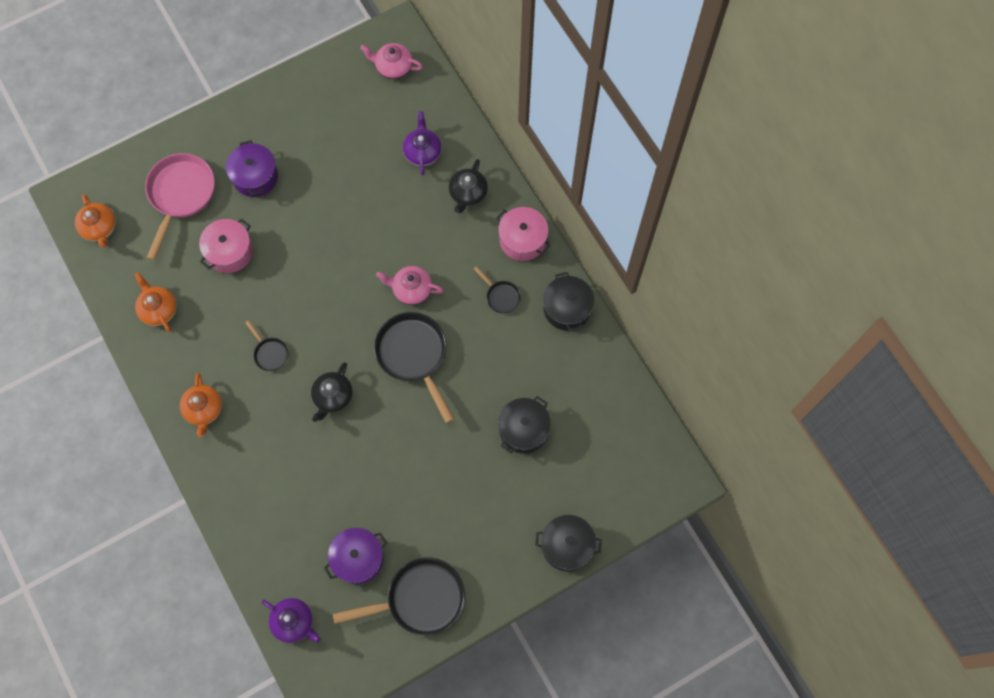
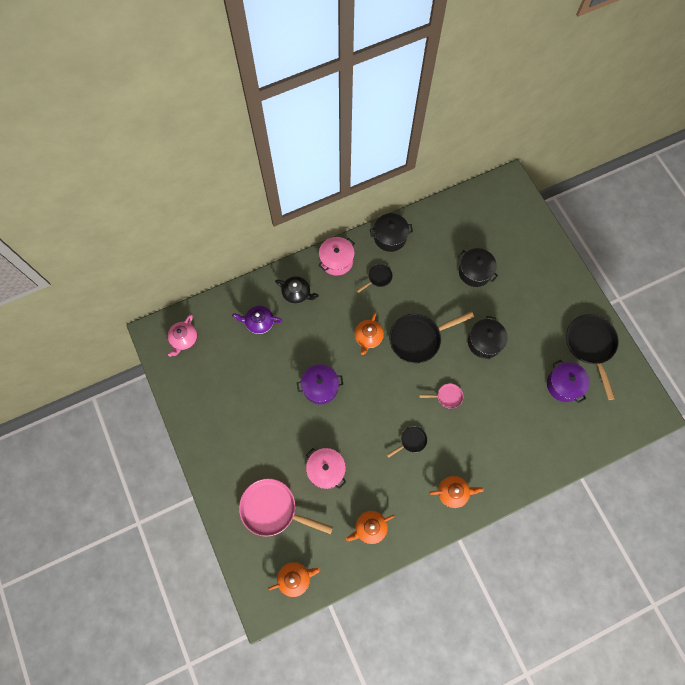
camera: 85 degrees left, 0 degrees up
(255, 176) = (264, 448): purple pot -> purple pot (320, 387)
(294, 622) = (609, 430): purple teapot -> none
(333, 397) = (447, 396): black teapot -> pink pan
(411, 289) = (368, 337): pink teapot -> orange teapot
(567, 545) = (553, 253): black pot -> black pot (484, 342)

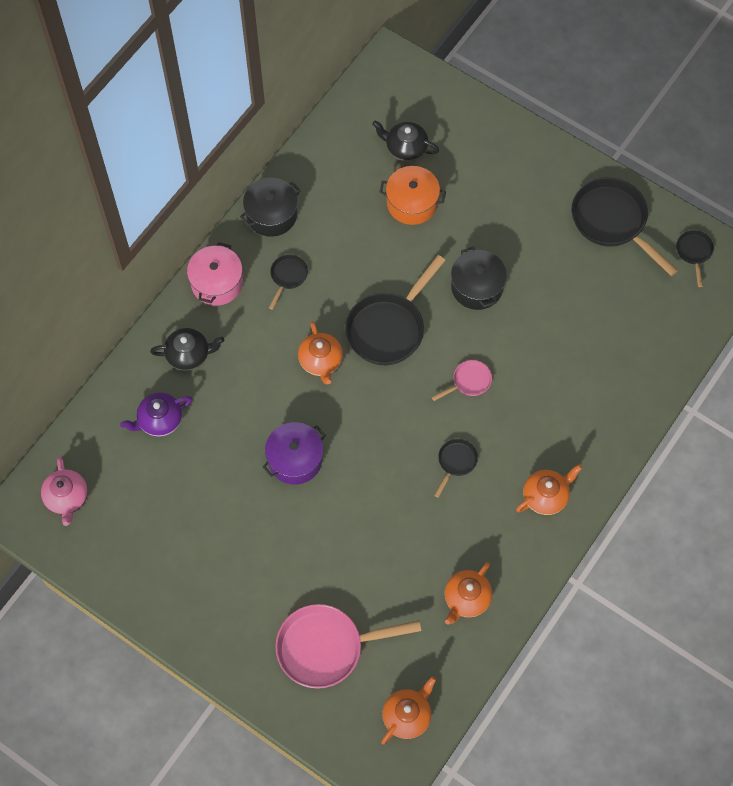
camera: 30 degrees left, 5 degrees down
(326, 470) = (366, 559): pink pot -> none
(475, 272) = (412, 203): black pot -> orange pot
(489, 237) = (405, 148): none -> black teapot
(563, 385) = (607, 288): purple pot -> none
(631, 392) = (694, 252): none -> black pan

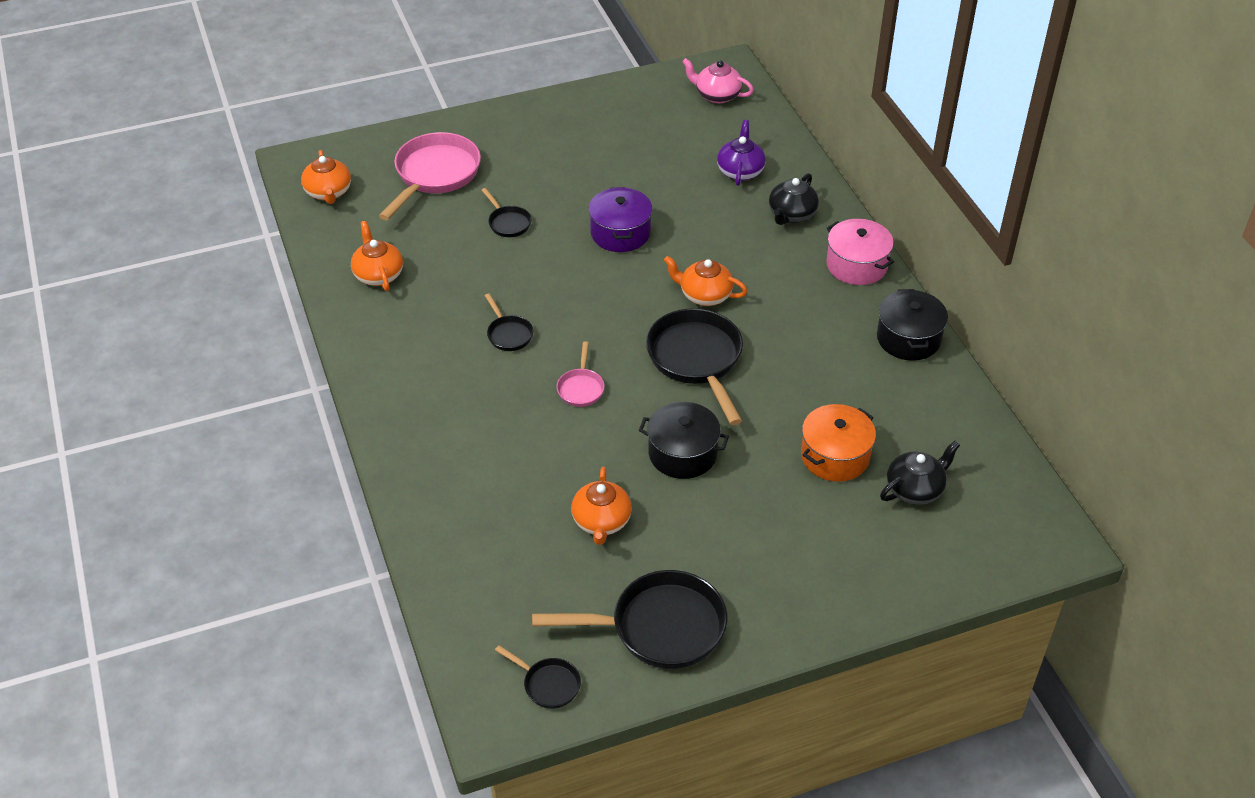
camera: 125 degrees right, 20 degrees down
(288, 277) = (821, 316): black pan -> black pan (508, 223)
(546, 496) = (408, 379): orange teapot -> orange teapot (601, 522)

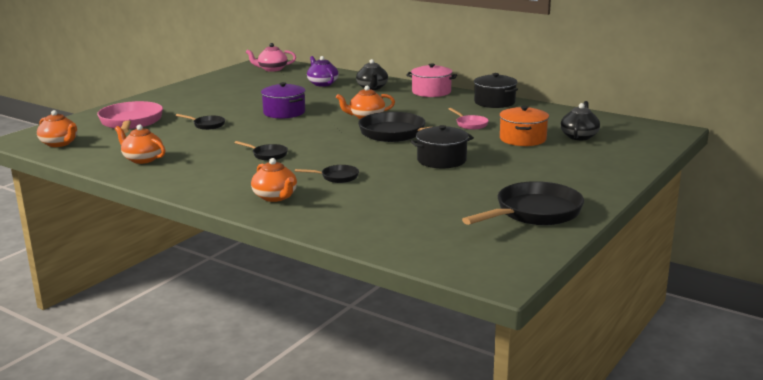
camera: 35 degrees left, 25 degrees down
(548, 684) = (507, 253): black pan -> black pan (337, 177)
(581, 388) = (344, 158): pink pan -> pink pan (470, 124)
(601, 522) = (435, 192): orange teapot -> orange teapot (275, 197)

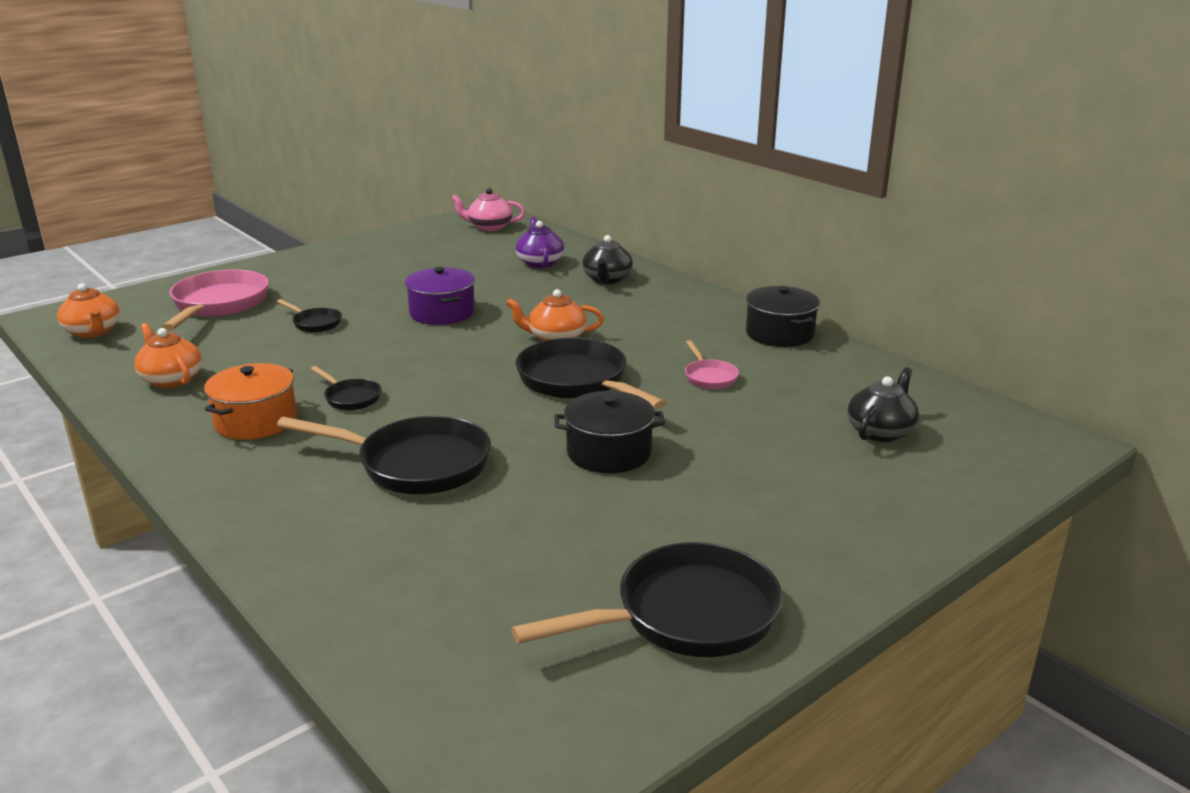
camera: 15 degrees right, 5 degrees up
(275, 197) = (289, 494): orange teapot -> none
(337, 177) = (415, 464): black pan -> black pan, size x2.06
(431, 92) = (692, 298): pink pot -> none
(523, 139) = (777, 423): orange pot -> orange pot (256, 421)

